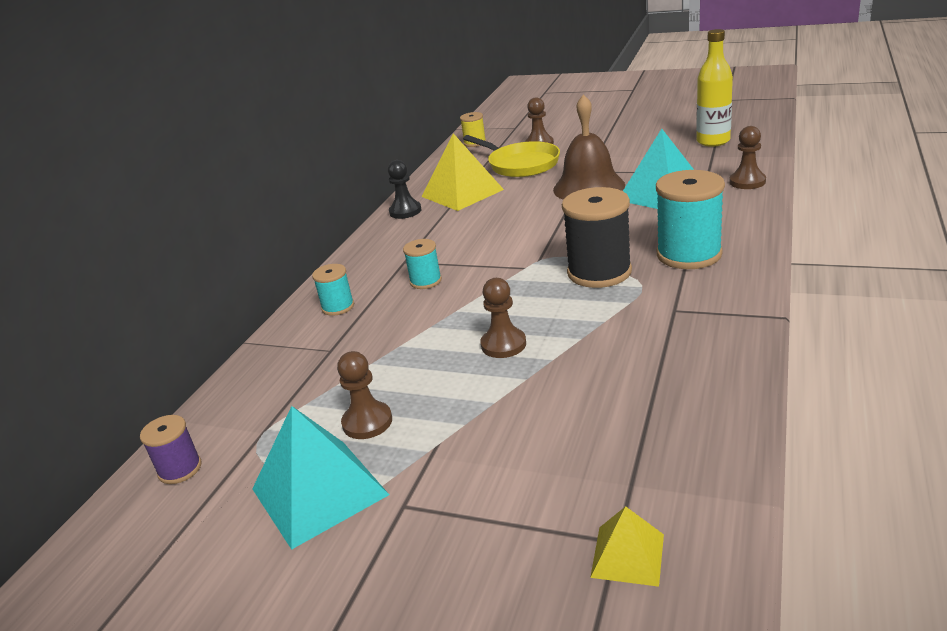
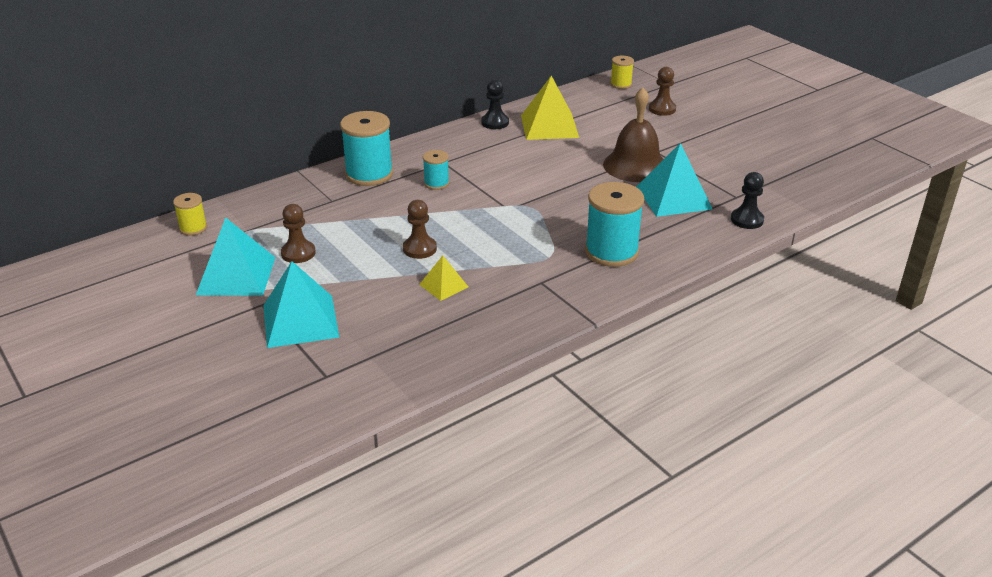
camera: 30 degrees right, 5 degrees up
(180, 469) = (193, 228): purple spool -> yellow spool
(338, 307) = (369, 174): turquoise spool -> turquoise spool, size x1.90
(483, 495) = (300, 321): none -> turquoise pyramid
(520, 164) = (621, 121): yellow pan -> none
(599, 272) = (539, 233): black spool -> none
(628, 555) = (321, 384): yellow pyramid -> yellow pyramid (444, 285)
(713, 141) = (787, 172): yellow bottle -> none
(747, 182) = (747, 220): brown pawn -> black pawn

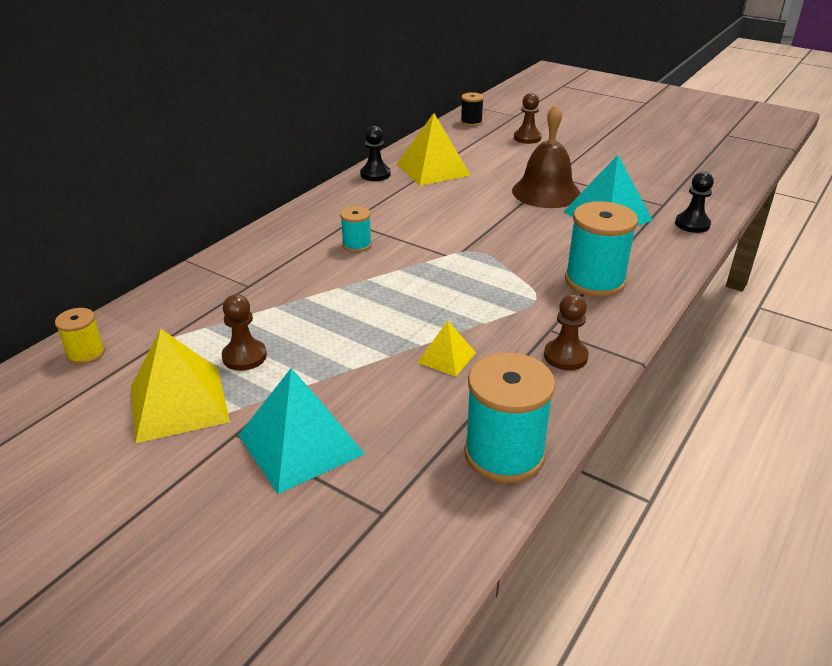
camera: 20 degrees left, 0 degrees up
(236, 275) = (179, 403): turquoise pyramid -> yellow pyramid
(369, 174) = (274, 249): turquoise spool -> turquoise spool (504, 454)
(419, 249) = (388, 320): brown pawn -> brown pawn (565, 356)
(621, 84) = (471, 122): yellow spool -> black spool

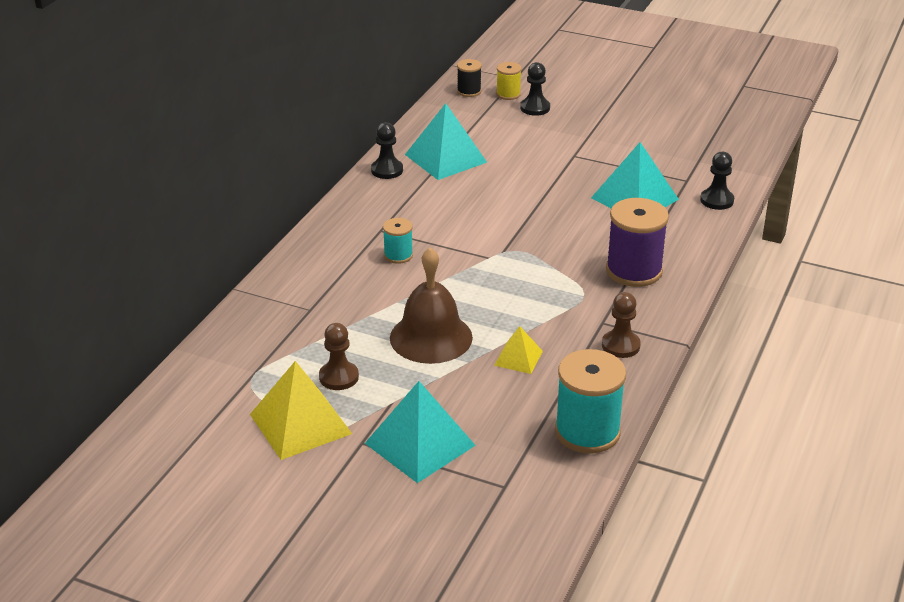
camera: 10 degrees left, 0 degrees up
(86, 354) = (192, 391): yellow spool -> yellow spool (508, 94)
(432, 169) = (445, 158): yellow pyramid -> turquoise pyramid
(527, 138) = (535, 108): brown pawn -> black pawn
(546, 192) = (569, 176): brown bell -> brown bell (431, 337)
(594, 281) = (634, 271): turquoise spool -> purple spool

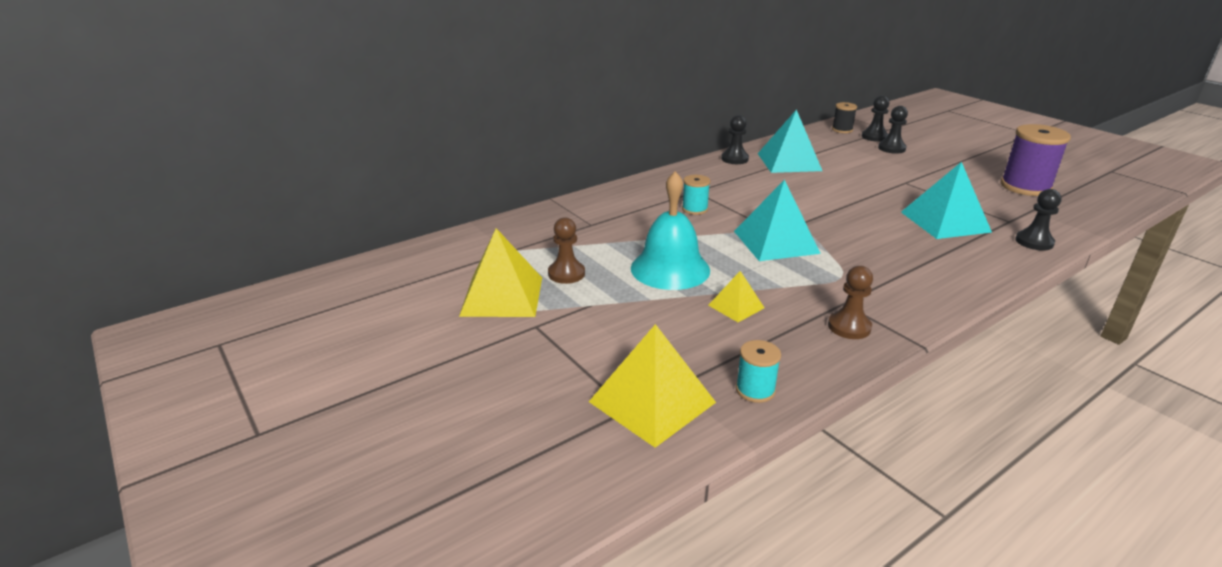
camera: 30 degrees right, 5 degrees down
(419, 444) = (583, 344): turquoise pyramid -> turquoise pyramid (775, 242)
(431, 337) = (670, 269): brown bell -> turquoise bell
(508, 94) = (874, 137): yellow spool -> black pawn
(518, 473) = (652, 402): none -> yellow pyramid
(587, 432) = (755, 390): turquoise spool -> turquoise spool, size x0.53
(634, 271) = (906, 272): purple spool -> purple spool (1025, 187)

